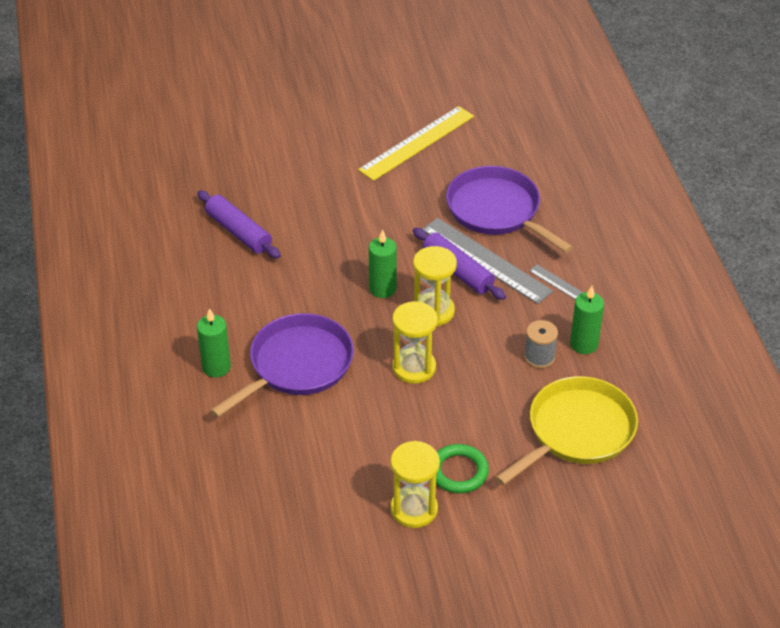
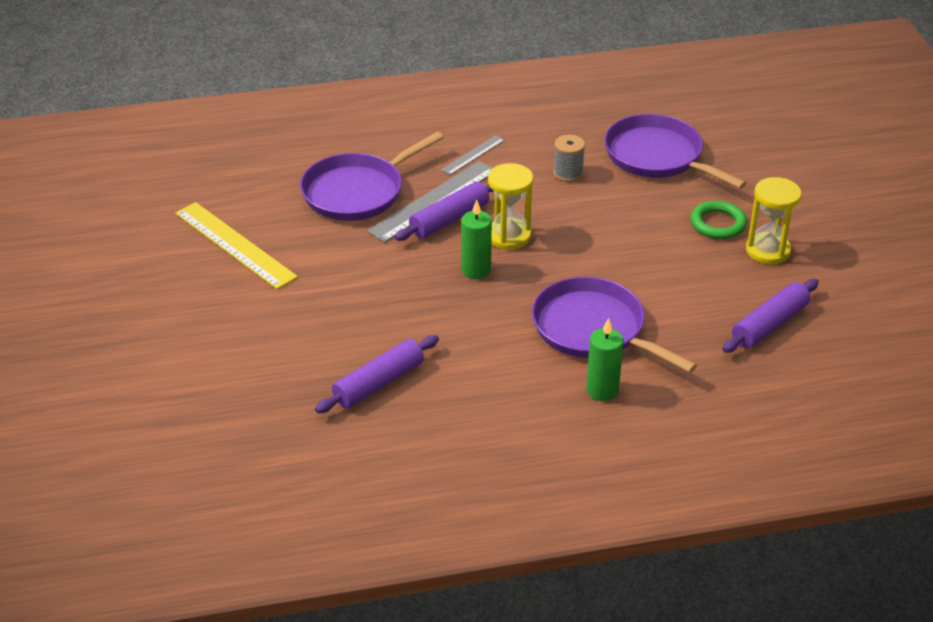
camera: 90 degrees left, 5 degrees down
(297, 496) = (769, 324): none -> purple rolling pin
(414, 367) = (589, 249): yellow hourglass -> none
(577, 431) = (657, 156): yellow pan -> purple pan
(584, 344) = (549, 148): green candle -> none

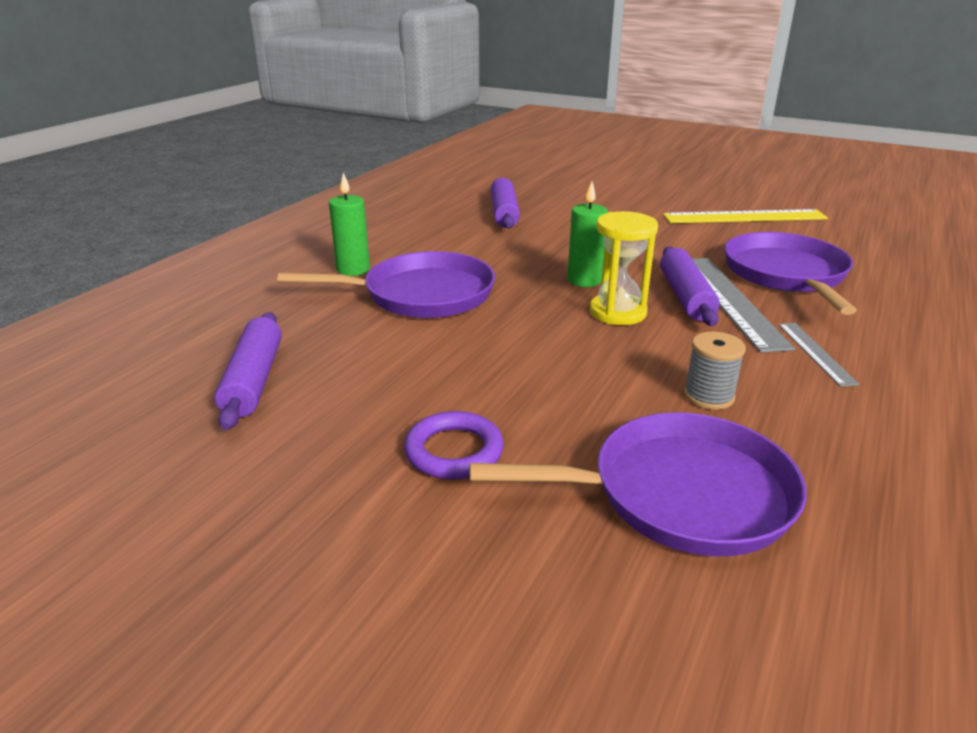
camera: 130 degrees right, 10 degrees down
(718, 224) = (454, 451): green ring -> purple ring
(768, 250) = (345, 458): yellow hourglass -> none

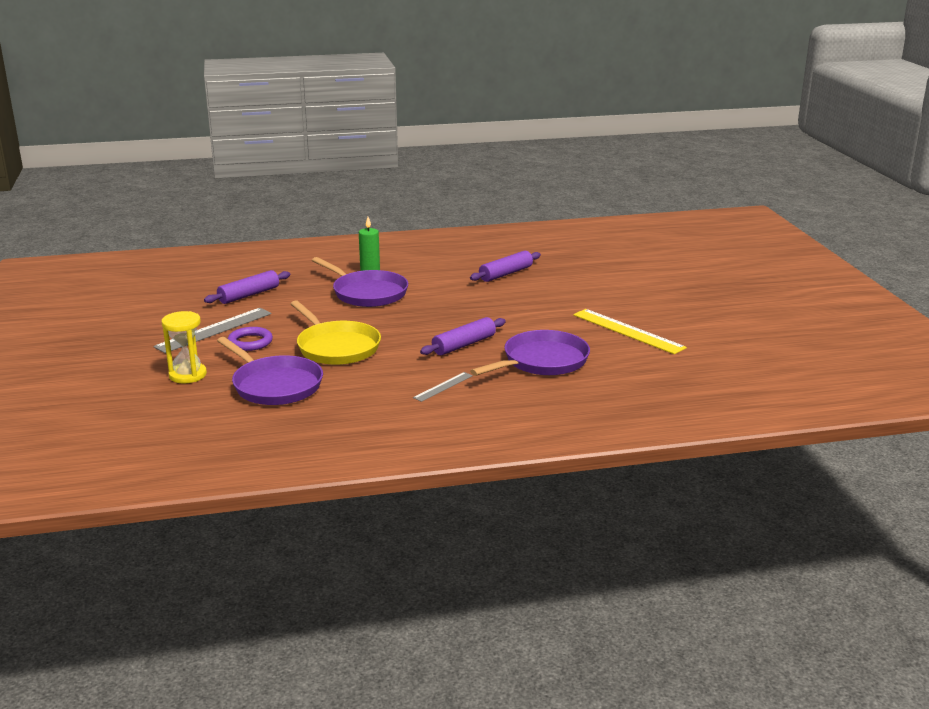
camera: 50 degrees right, 5 degrees down
(584, 280) = (444, 318): green candle -> none
(584, 380) = (336, 347): none -> yellow pan
(618, 312) = (417, 335): yellow hourglass -> yellow hourglass (188, 375)
(708, 396) = (360, 373): grey spool -> none
(730, 300) = (477, 356): grey ruler -> grey ruler (214, 330)

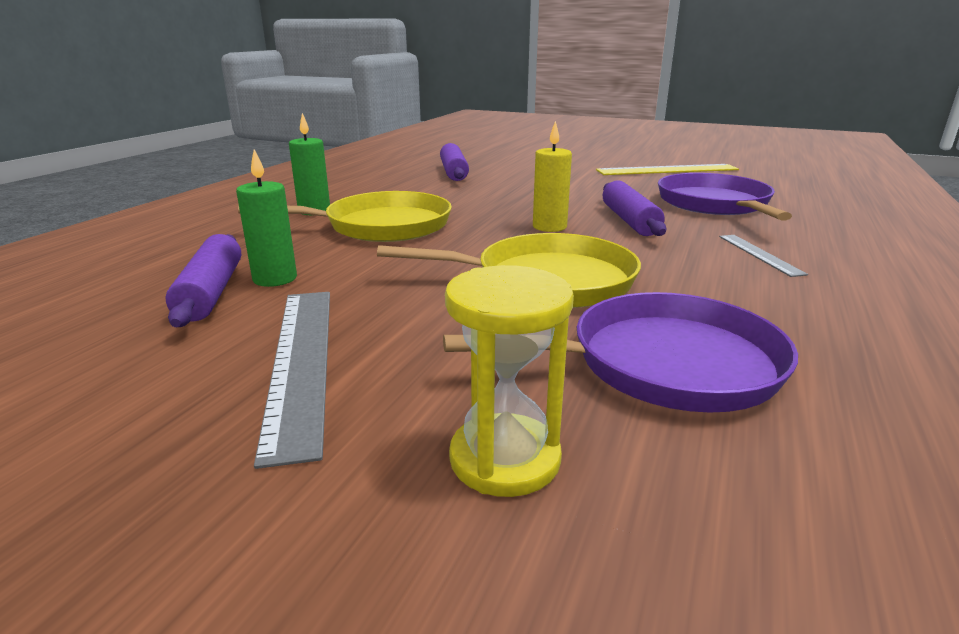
camera: 55 degrees left, 0 degrees up
(250, 342) = (423, 339): purple ring -> none
(274, 299) = (275, 279): none -> green candle
(367, 293) = (382, 226): purple pan -> yellow pan
(421, 328) = (549, 227): none -> yellow candle

